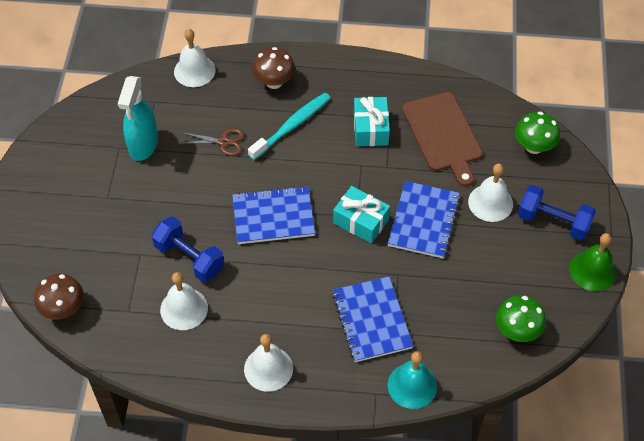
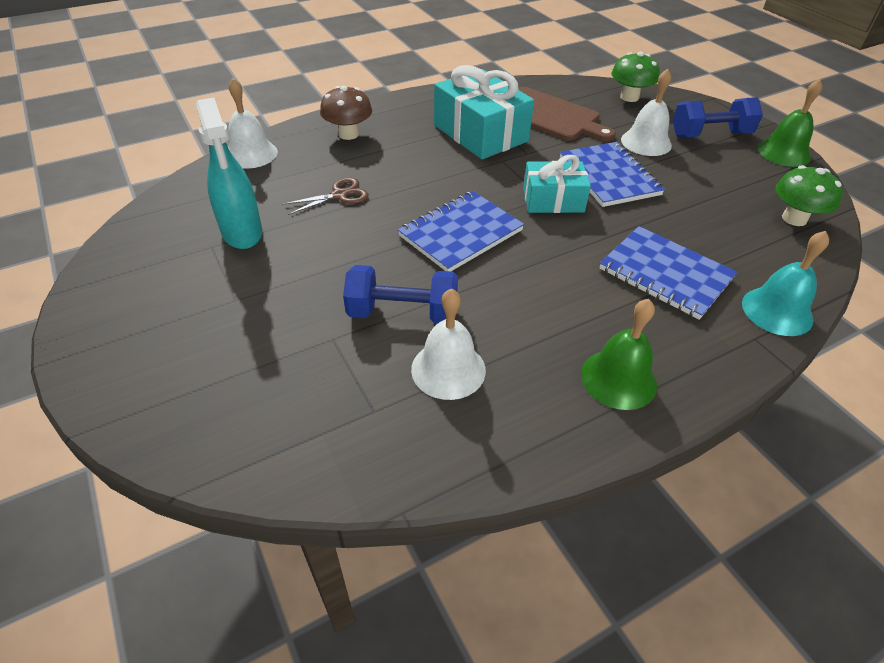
camera: 35 degrees left, 10 degrees down
(63, 309) = (271, 461): brown mushroom -> none
(268, 368) = (618, 379): white bell -> green bell
(292, 126) = (401, 158): turquoise toothbrush -> none
(370, 128) = (480, 133): turquoise gift -> turquoise gift, size x1.61

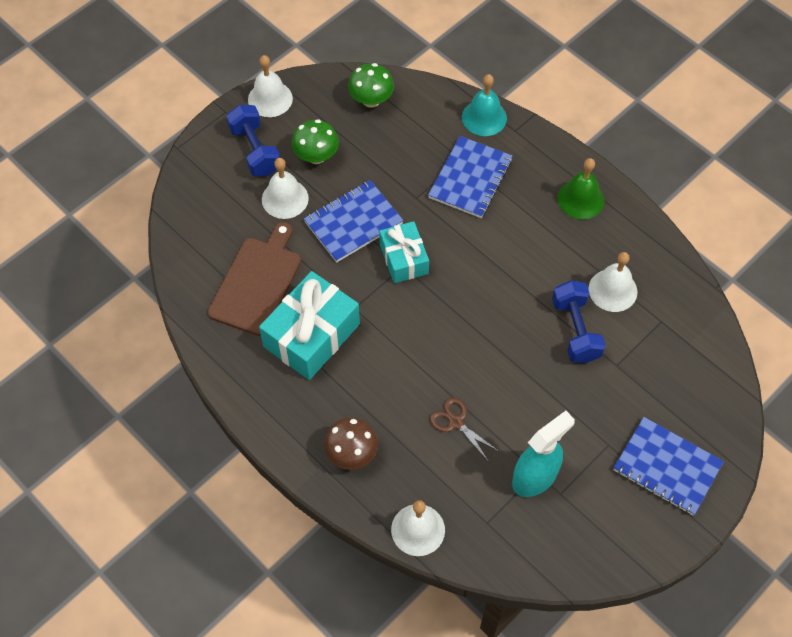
camera: 105 degrees left, 15 degrees up
(460, 233) = (473, 315): blue notebook -> blue notebook (667, 467)
(629, 97) = (196, 217): green mushroom -> green mushroom (316, 156)
(784, 152) = (270, 99): green bell -> white bell

